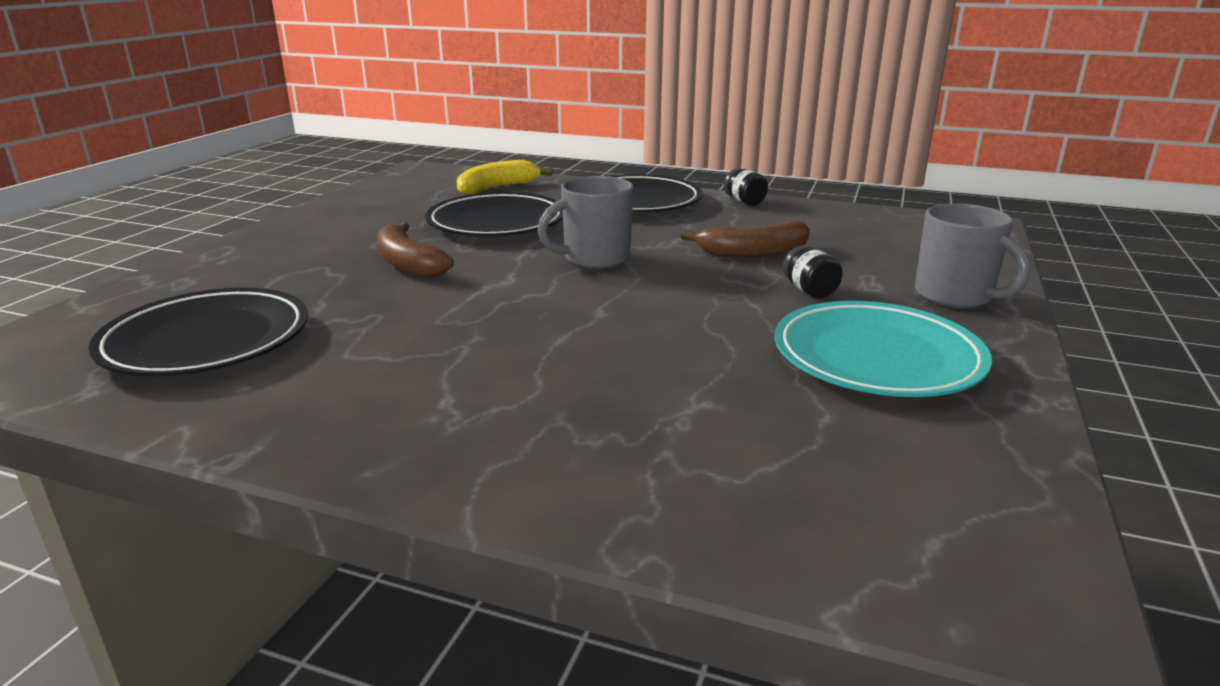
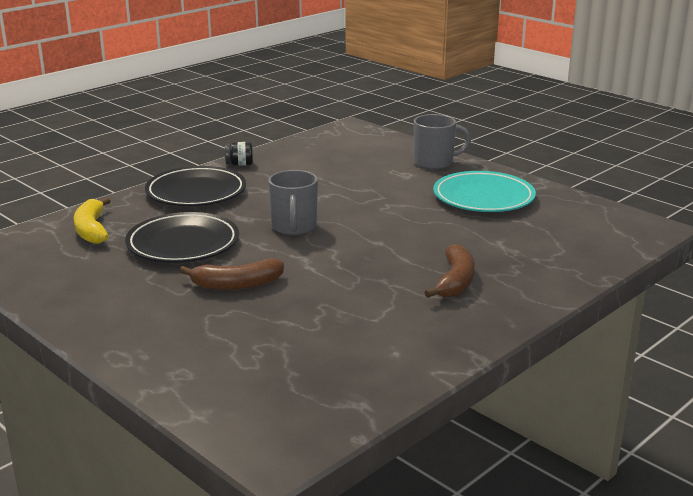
camera: 65 degrees left, 0 degrees up
(207, 341) = (314, 363): black plate -> none
(753, 253) = (332, 186): brown banana -> brown banana (455, 281)
(809, 291) = (399, 188): black jar -> none

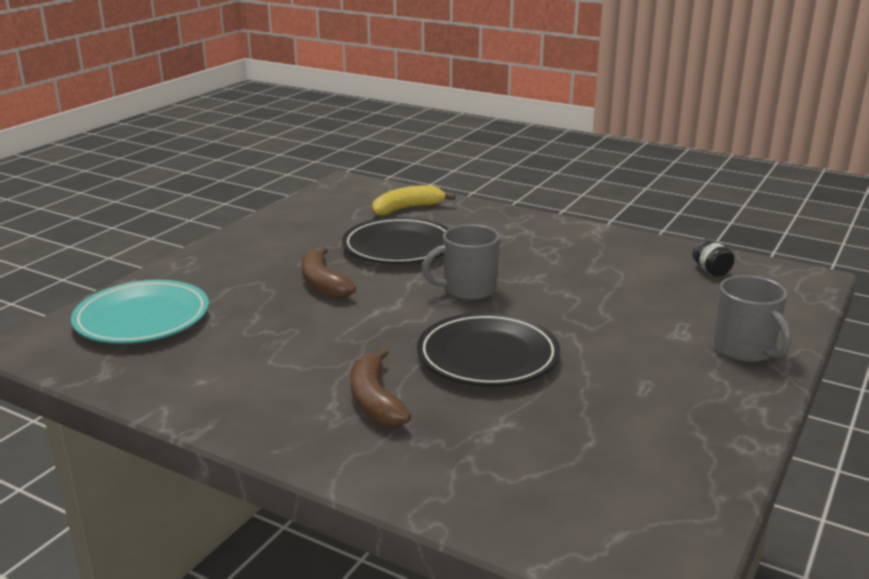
camera: 75 degrees right, 0 degrees up
(196, 192) = (521, 231): black plate -> black plate (488, 356)
(239, 164) = (613, 238): black jar -> black jar (711, 270)
(455, 281) = (375, 400): brown banana -> brown banana turned 75 degrees clockwise
(483, 197) = (651, 399): turquoise plate -> turquoise plate (142, 318)

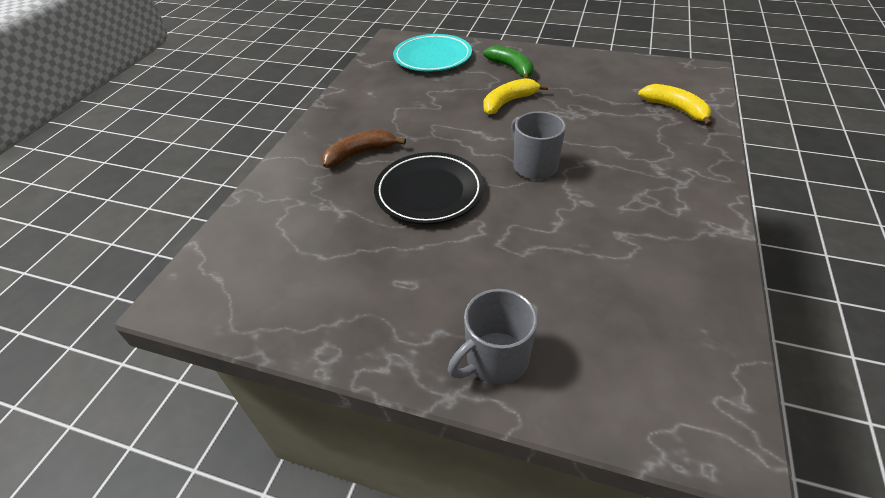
camera: 80 degrees right, 20 degrees up
(240, 269) = (511, 69): none -> green banana
(323, 283) = (508, 102): brown banana -> yellow banana
(399, 247) = (592, 120): black plate -> none
(711, 270) = (683, 333): black jar -> none

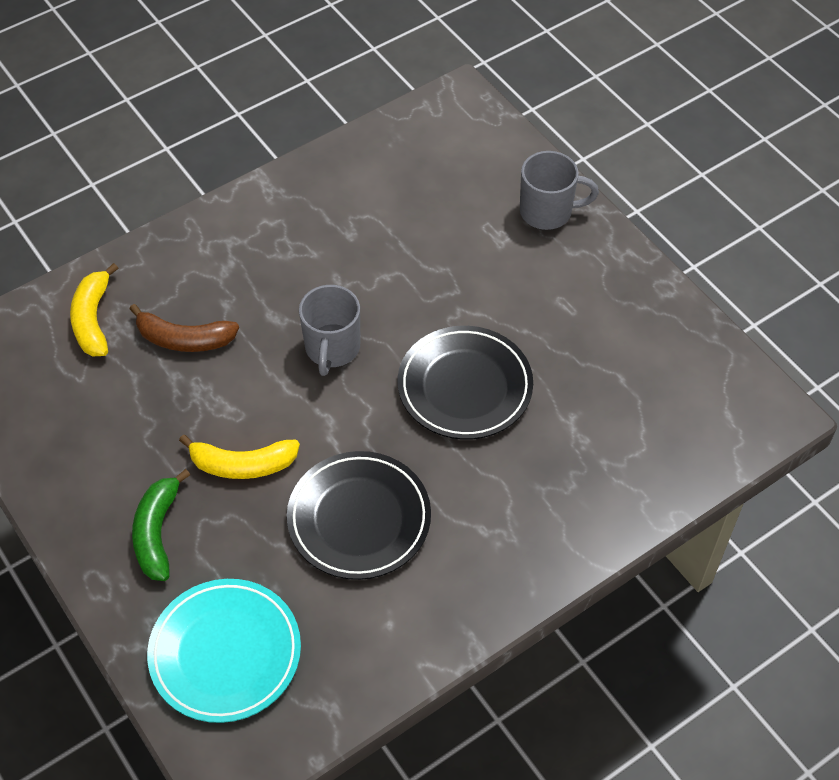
camera: 145 degrees left, 10 degrees up
(360, 154) = (493, 496): brown banana -> brown banana (184, 339)
(424, 113) = (359, 519): none -> black plate

